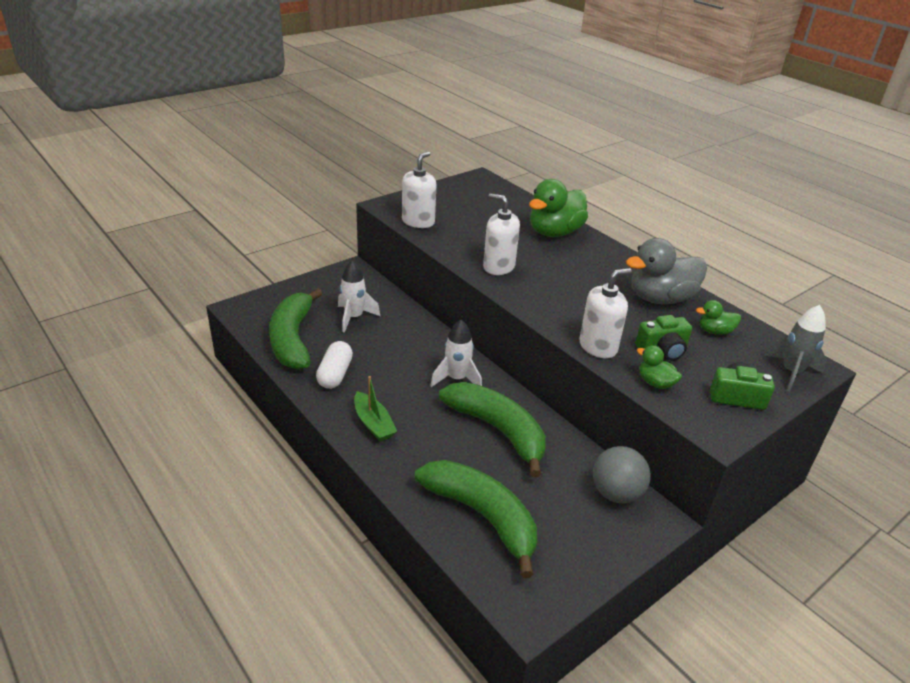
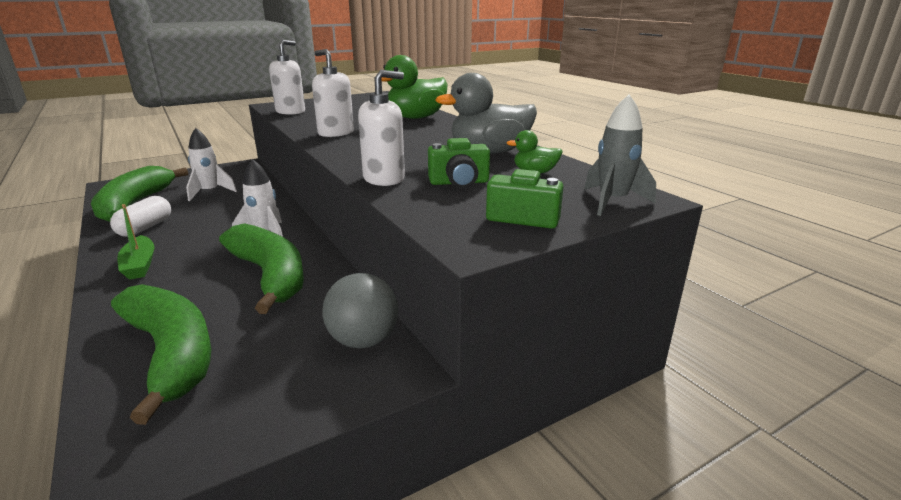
camera: 10 degrees right, 10 degrees down
(655, 383) = (426, 204): green duck -> none

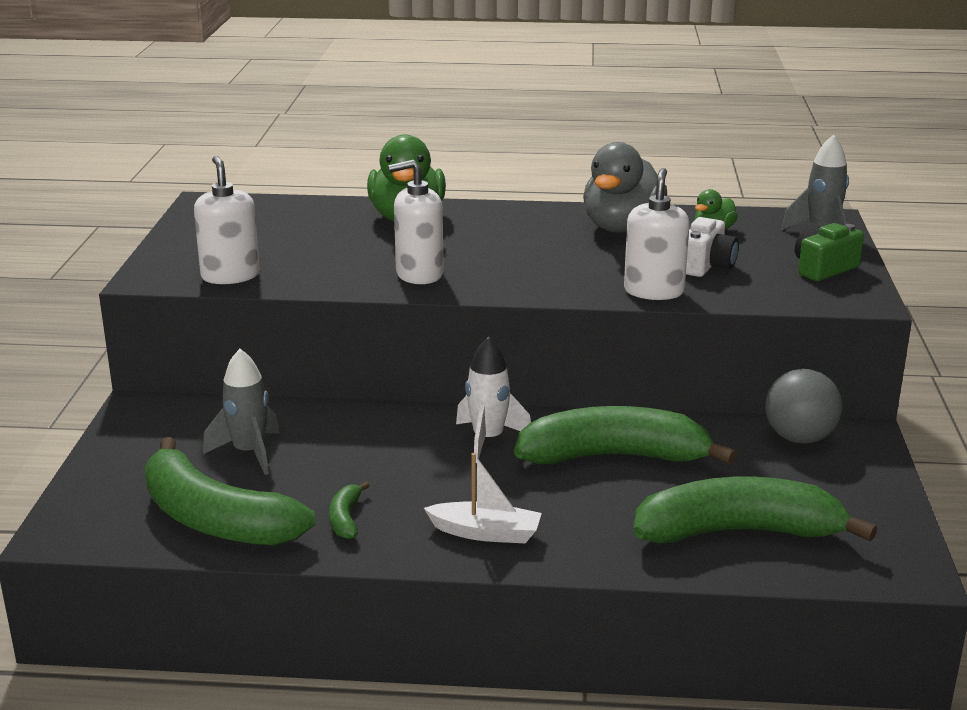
camera: 55 degrees left, 0 degrees up
(140, 265) = (486, 533): green boat -> white boat
(145, 228) = (346, 519): white capsule -> green banana
(210, 192) = (249, 453): white rocket -> grey rocket
(459, 182) = (706, 266): green camera -> white camera

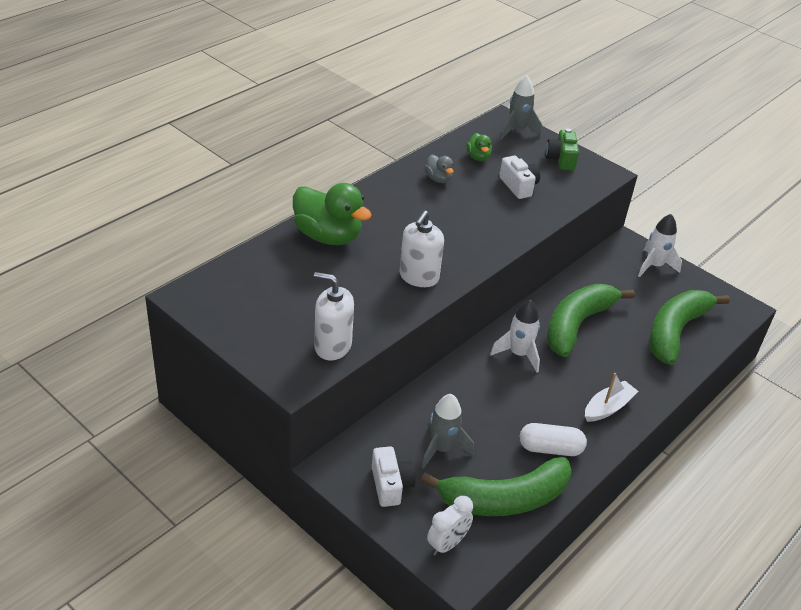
camera: 55 degrees left, 15 degrees up
(98, 510) = (447, 544): none -> white clock
(152, 446) = (391, 485): none -> white camera
(346, 519) = (550, 448): green banana -> white capsule
(621, 228) = (438, 179): grey duck -> grey duck, size x0.49
(653, 291) = (531, 219): white soap dispenser -> none
(799, 438) = (614, 262): grey ball -> none
(853, 469) = (654, 266): none -> white rocket

